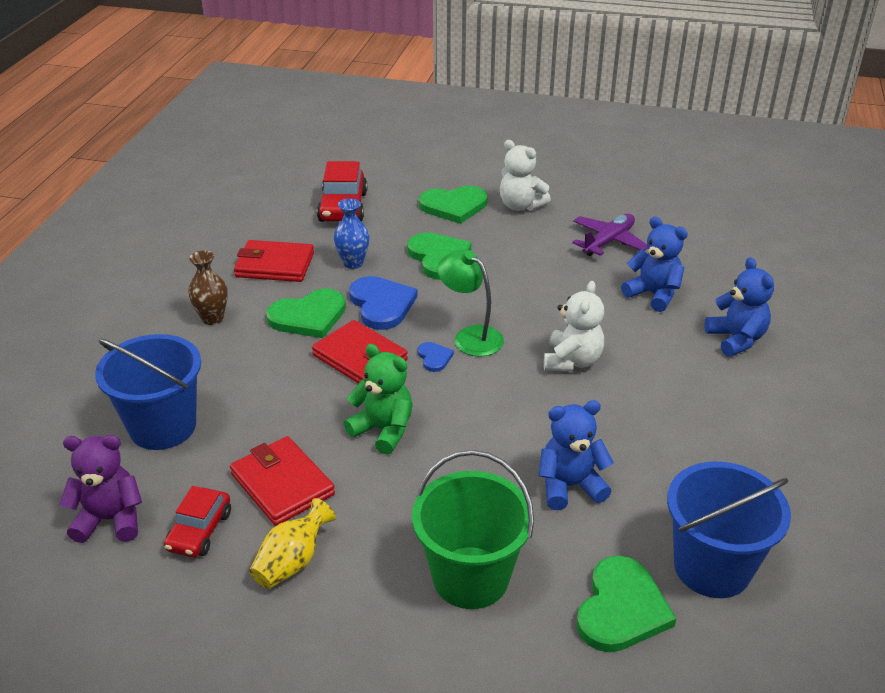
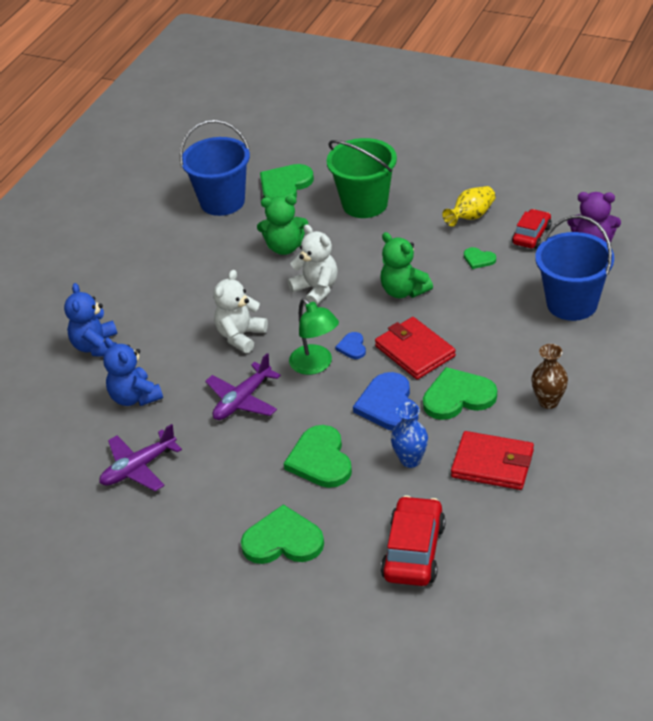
camera: 165 degrees left, 5 degrees up
(282, 484) = (478, 259): red wallet -> green heart
(520, 206) = (206, 534): white teddy bear -> white teddy bear (316, 289)
(537, 299) = (242, 400): none -> purple plane
(570, 486) = (285, 247): blue teddy bear -> green teddy bear

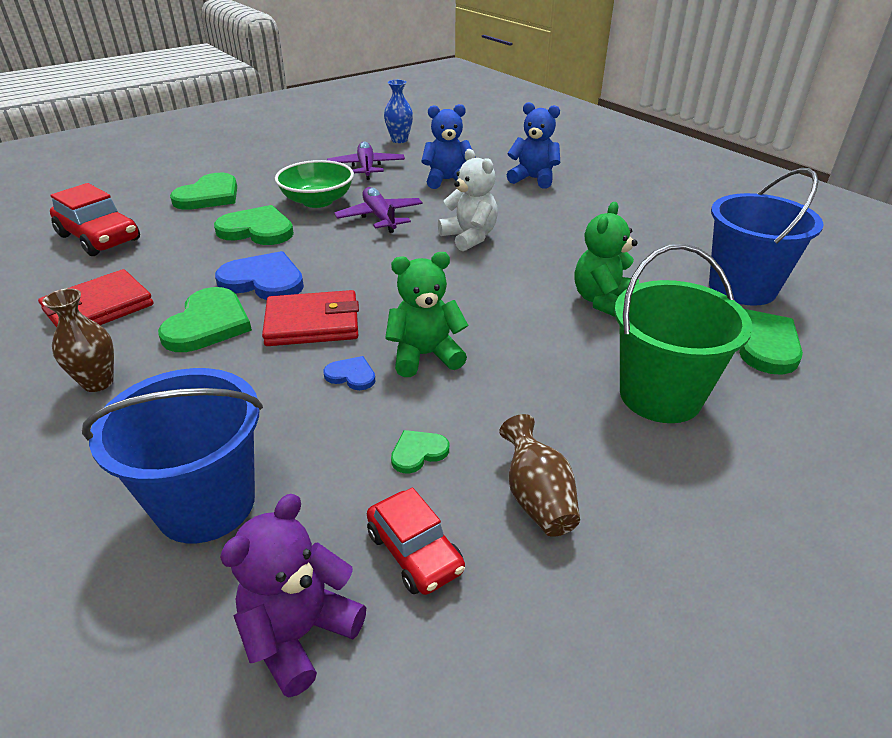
camera: 115 degrees right, 5 degrees down
(239, 457) = (317, 201): none -> green bowl
(316, 289) = (497, 297): white teddy bear -> none
(316, 365) = (375, 261): green lamp -> none
(352, 347) = (373, 288): blue heart -> blue heart (351, 375)
(410, 460) = (183, 268): blue vase -> blue vase (399, 140)
(471, 216) = (537, 498): yellow vase -> brown vase

